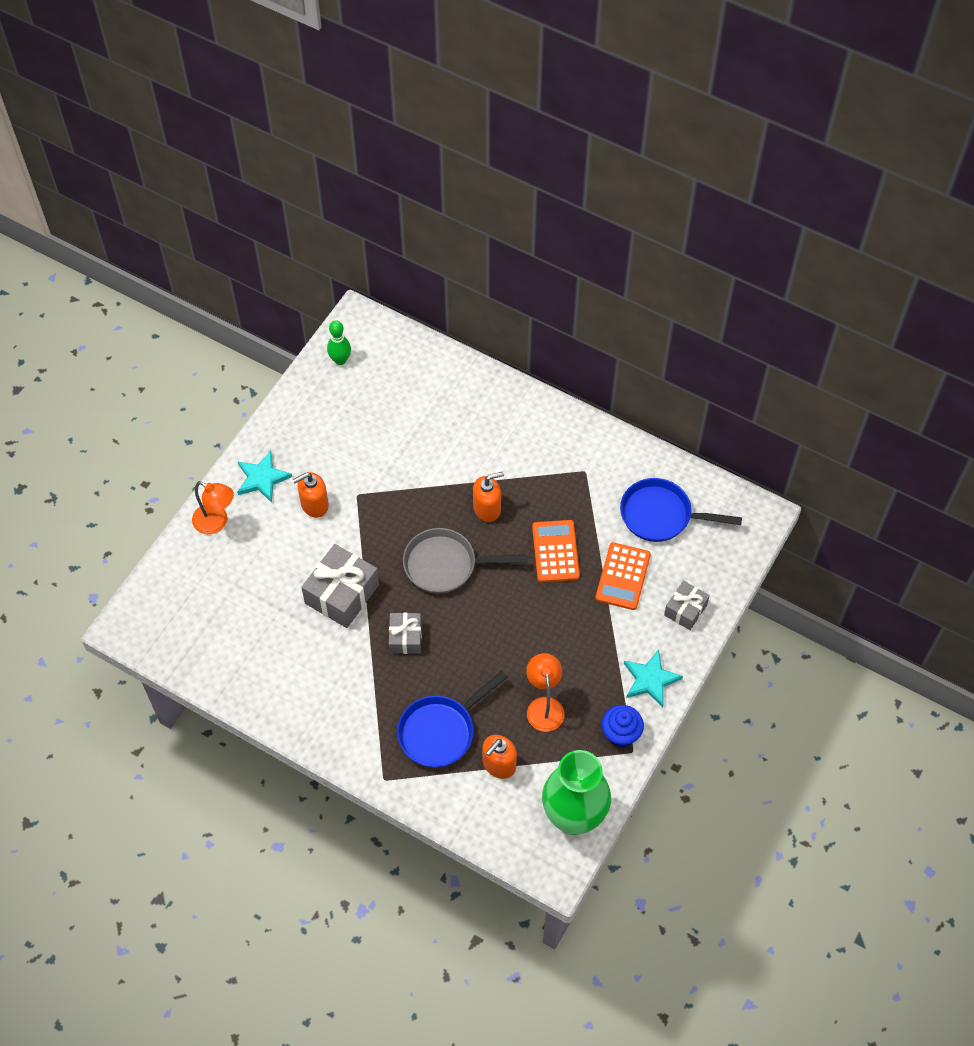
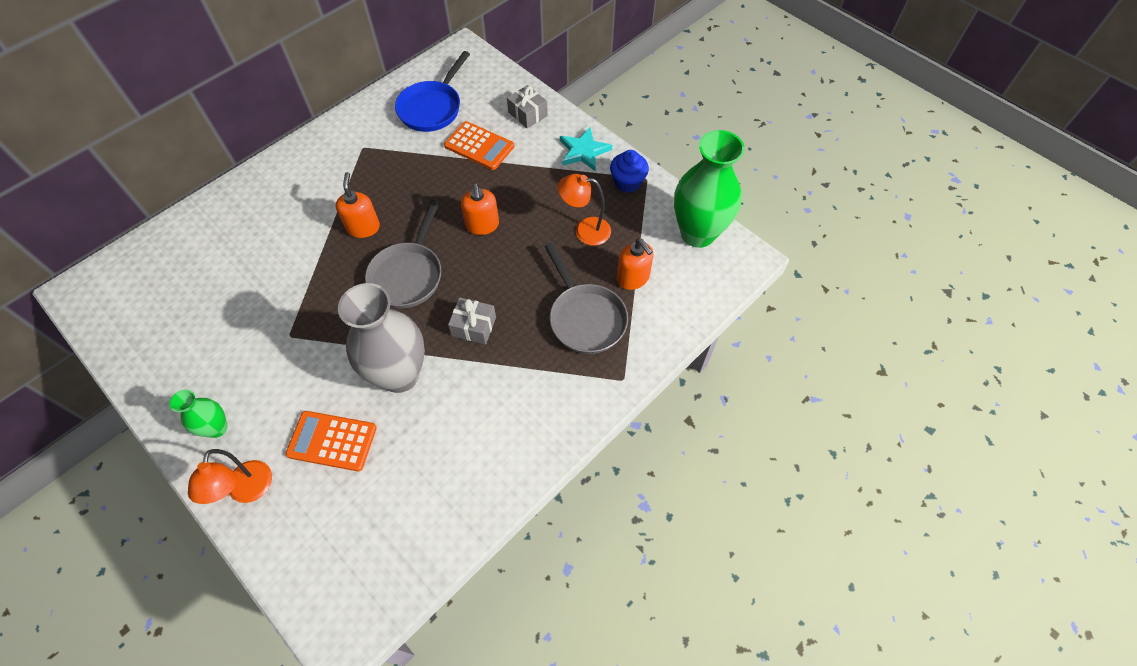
camera: 75 degrees left, 0 degrees up
(216, 522) = (248, 491): orange lamp -> orange lamp turned 135 degrees clockwise
(262, 478) = (217, 428): turquoise star -> green vase
(314, 505) = (279, 380): orange soap dispenser -> orange soap dispenser (482, 225)
(340, 360) = (115, 317): green bowling pin -> none
(342, 594) = (400, 375): grey gift -> grey vase
(440, 731) = (585, 318): blue pan -> grey pan
(555, 551) = (433, 187): orange calculator -> orange calculator (332, 441)

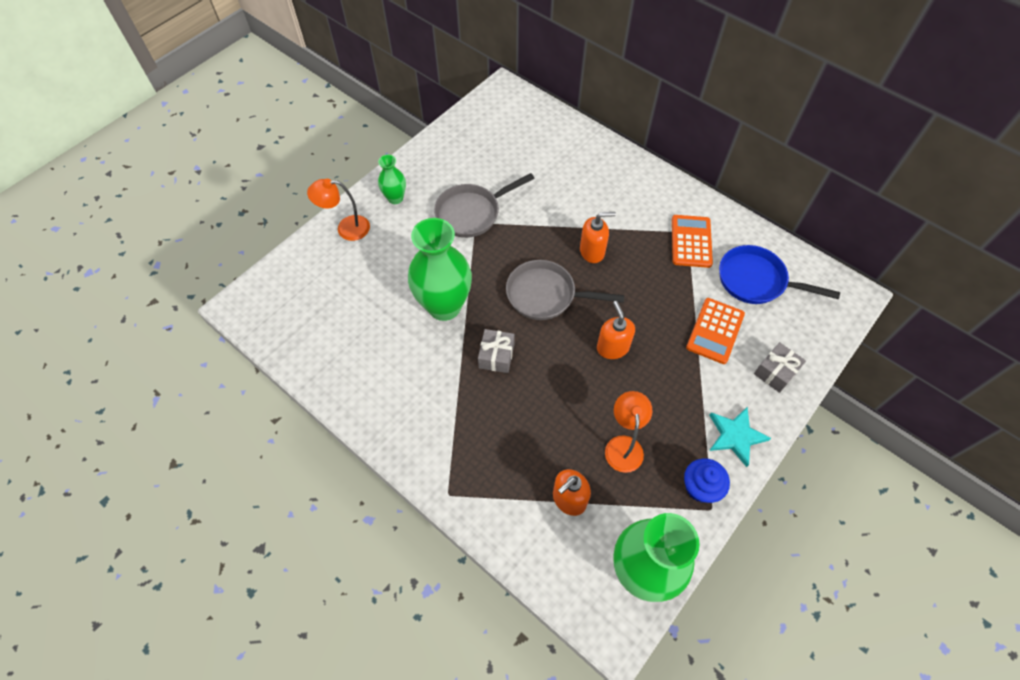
camera: 85 degrees right, 0 degrees up
(332, 441) = (385, 271): orange calculator -> orange calculator (691, 241)
(400, 375) = (444, 306): grey vase -> green vase
(482, 225) = (612, 347): orange soap dispenser -> orange soap dispenser turned 90 degrees clockwise
(585, 318) = (515, 454): grey pan -> grey pan (472, 213)

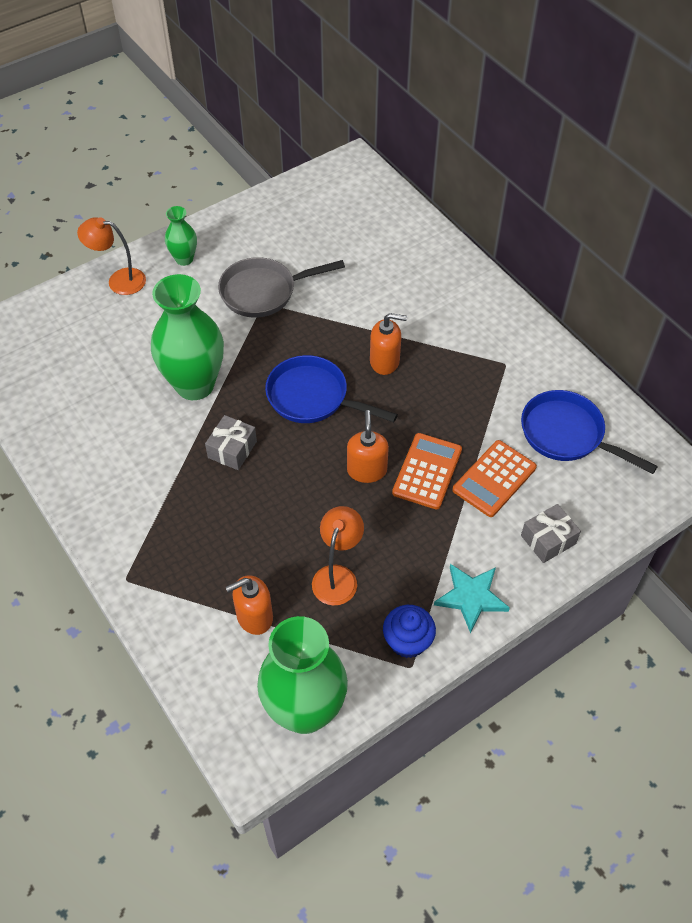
camera: 15 degrees right, 5 degrees down
(546, 295) = (312, 397): grey pan -> blue pan
(691, 241) = (506, 374): orange calculator -> orange calculator (427, 471)

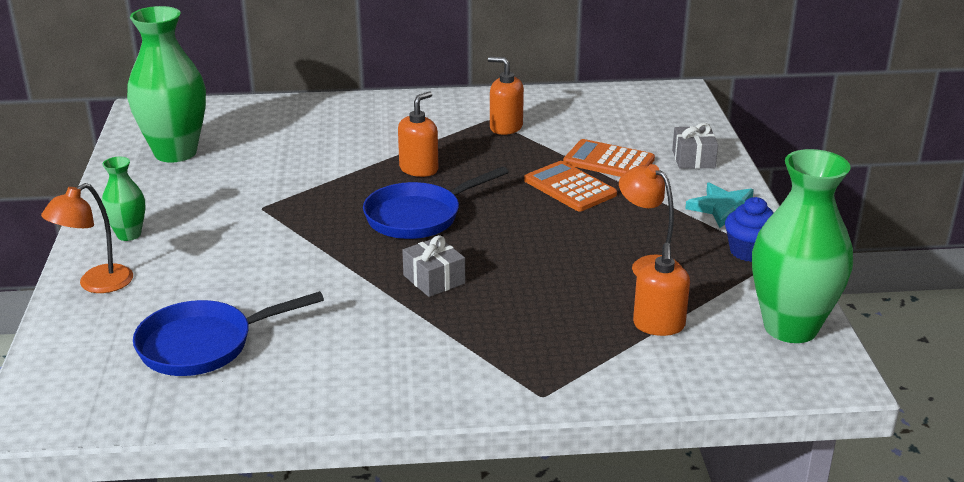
camera: 60 degrees left, 25 degrees down
(195, 385) = (319, 277): green vase -> green vase (175, 152)
(263, 292) = (245, 203): grey pan -> none
(367, 470) = (538, 215): orange soap dispenser -> orange soap dispenser (505, 127)
(494, 479) = (608, 161): orange calculator -> orange calculator turned 135 degrees clockwise
(567, 434) = (593, 119): blue pan -> blue pan (203, 345)

